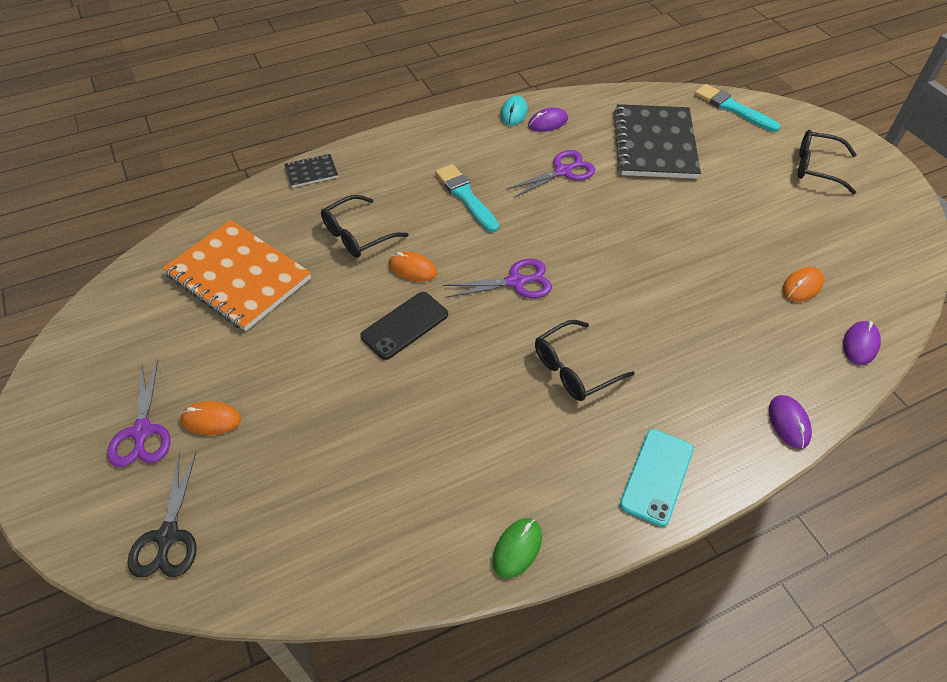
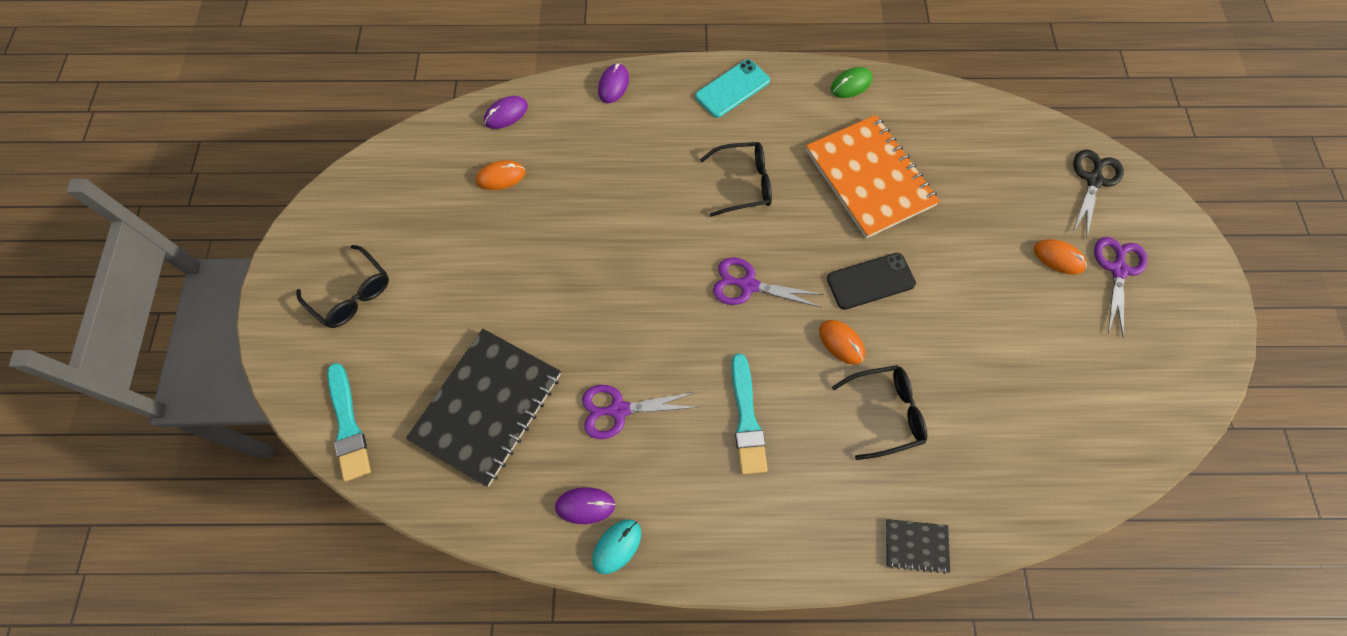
camera: 155 degrees left, 15 degrees up
(239, 276) = (1023, 407): orange notebook -> orange notebook (869, 178)

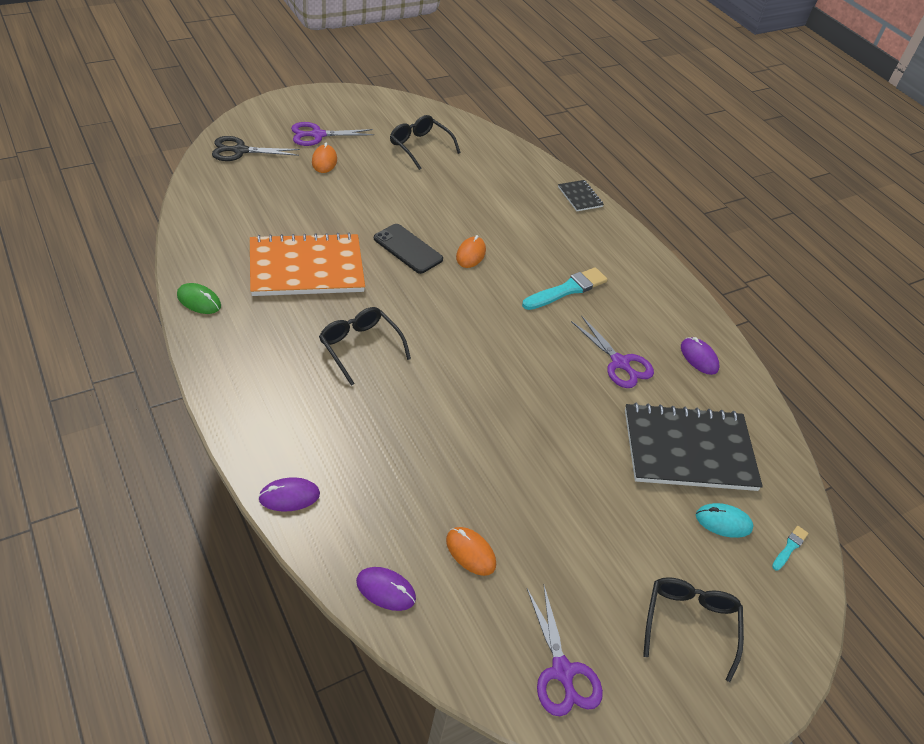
camera: 125 degrees left, 20 degrees down
(348, 426) = (789, 547): turquoise brush -> turquoise brush, size x0.50
(617, 546) = (706, 331): turquoise mouse -> turquoise mouse (723, 522)
(732, 89) = (246, 388): turquoise phone -> none
(748, 285) = (460, 317): purple scissors -> purple scissors (562, 671)
(869, 178) = (306, 268): orange notebook -> orange notebook turned 45 degrees clockwise
(884, 413) = (507, 224): black glasses -> black glasses (420, 147)

